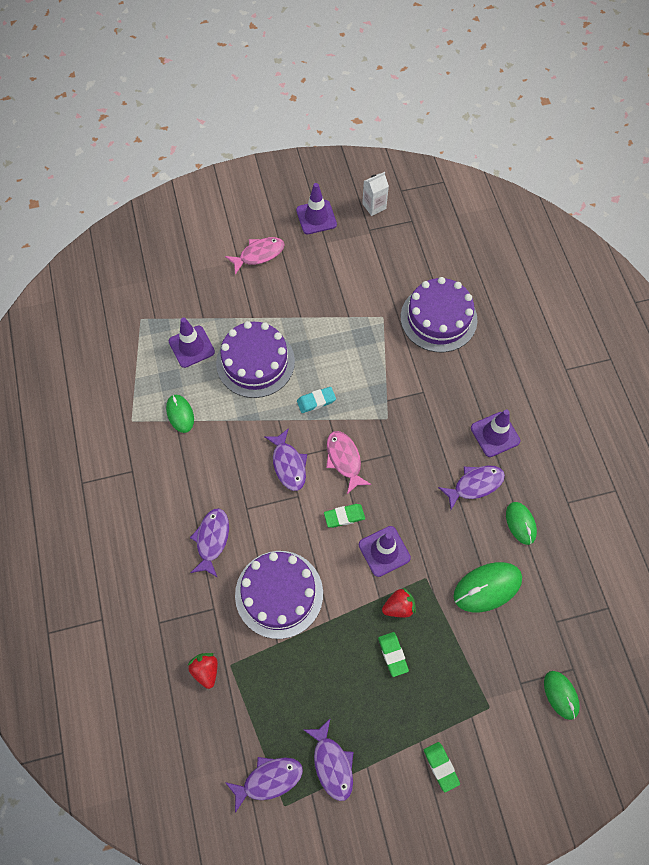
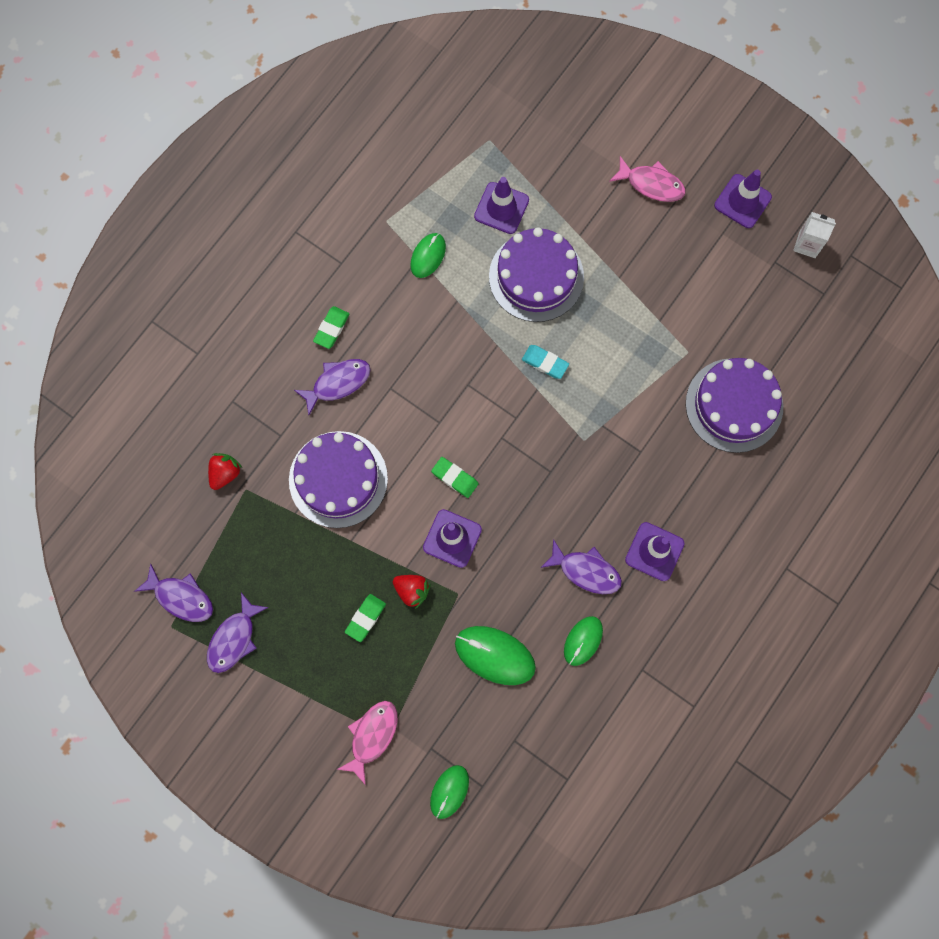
camera: 50 degrees right, 10 degrees up
(288, 464) = (462, 389): purple fish -> none
(344, 459) = (509, 434): pink fish -> pink fish (372, 736)
(441, 766) = (304, 731): green eraser -> green eraser (331, 328)

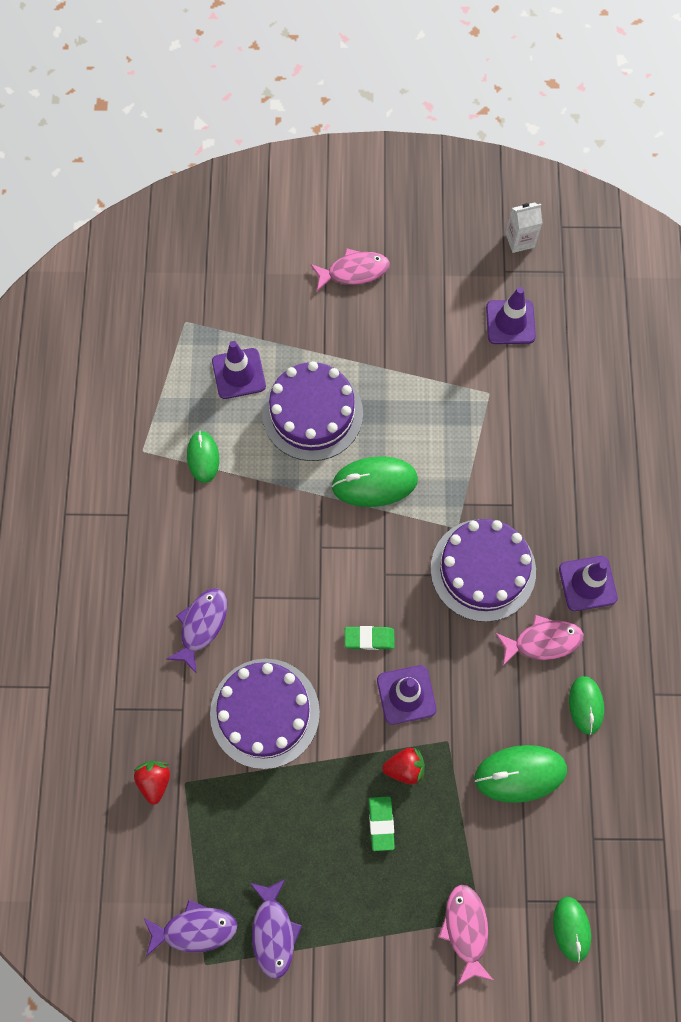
camera: 35 degrees left, 5 degrees down
(331, 328) = (161, 579): green eraser -> none
(545, 363) = (374, 483): turquoise eraser -> green mouse
(586, 571) = (543, 641): purple fish -> pink fish
(734, 405) = (560, 412): purple cake -> purple cake (483, 570)
(742, 201) = (440, 238): purple traffic cone -> purple traffic cone (510, 322)

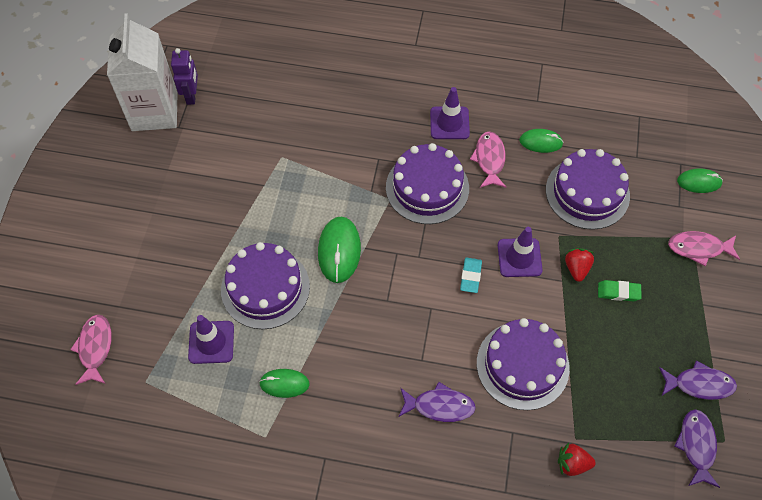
camera: 80 degrees left, 10 degrees down
(201, 625) = (440, 406): purple fish -> purple fish turned 150 degrees clockwise
(354, 271) = (141, 234): pink fish -> pink fish (95, 348)
(369, 639) = (470, 276): green eraser -> turquoise eraser
(510, 322) = (224, 131): purple traffic cone -> none
(520, 240) = (154, 111): white carton -> white carton, size x2.30
(520, 774) = (587, 192): green mouse -> purple cake
(552, 274) = (192, 96): none -> purple robot

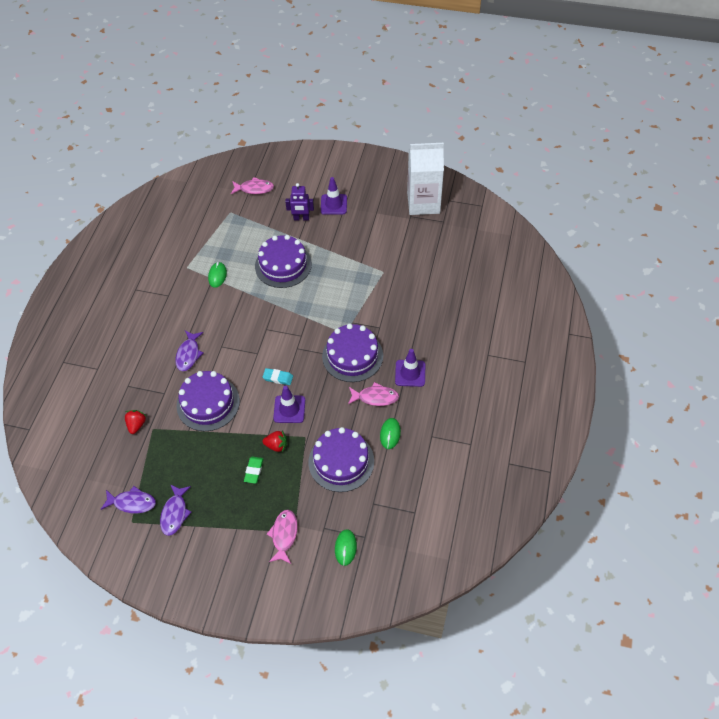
camera: 95 degrees right, 5 degrees down
(192, 96) = (437, 221): purple robot -> purple robot (301, 218)
(211, 342) = (250, 240): purple traffic cone -> purple traffic cone (333, 204)
(339, 251) = (306, 303): green mouse -> none

